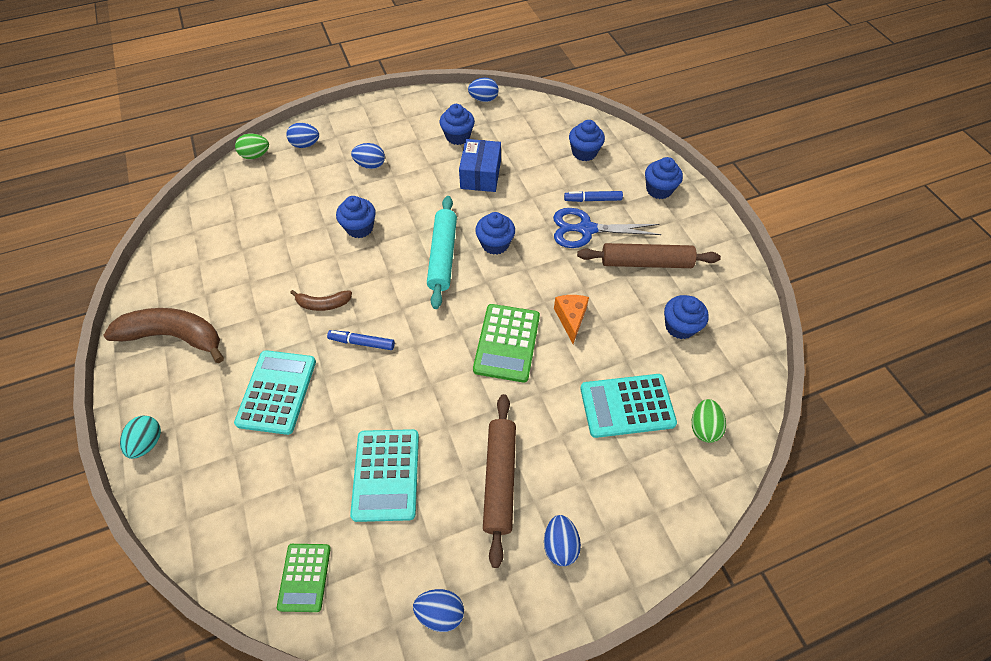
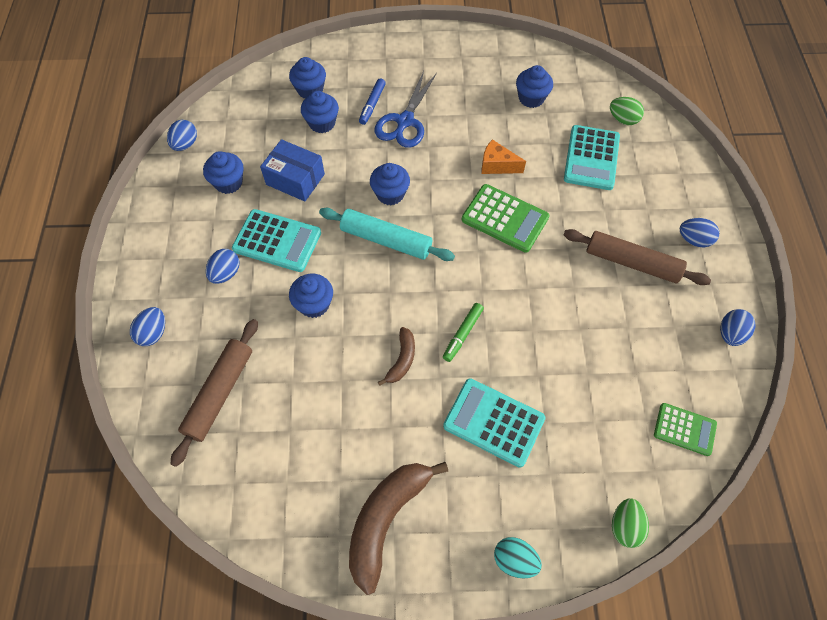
camera: 70 degrees left, 5 degrees up
(256, 155) = (140, 392): green egg -> green egg (625, 526)
(362, 342) = (462, 334): blue marker -> green marker
(386, 474) = (607, 345): turquoise calculator -> turquoise calculator (277, 241)
(646, 262) = (459, 95): brown rolling pin -> brown rolling pin (219, 393)
(659, 189) = (384, 56): blue cupcake -> blue cupcake (322, 123)

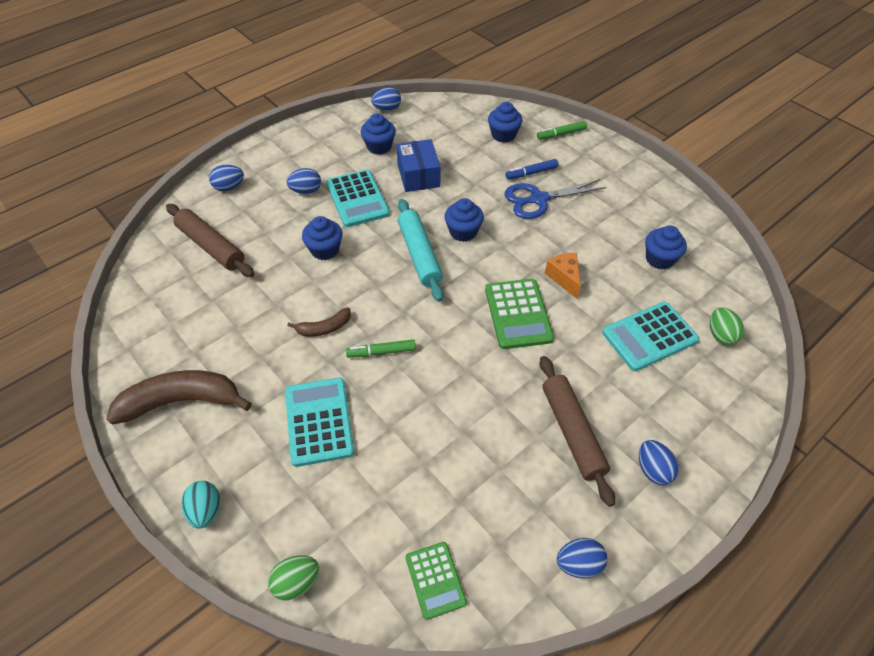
camera: 50 degrees right, 10 degrees down
(219, 393) = (211, 246): brown rolling pin -> brown rolling pin turned 60 degrees clockwise
(322, 123) = (482, 158): blue cupcake -> none
(350, 55) = (561, 134): none -> green marker

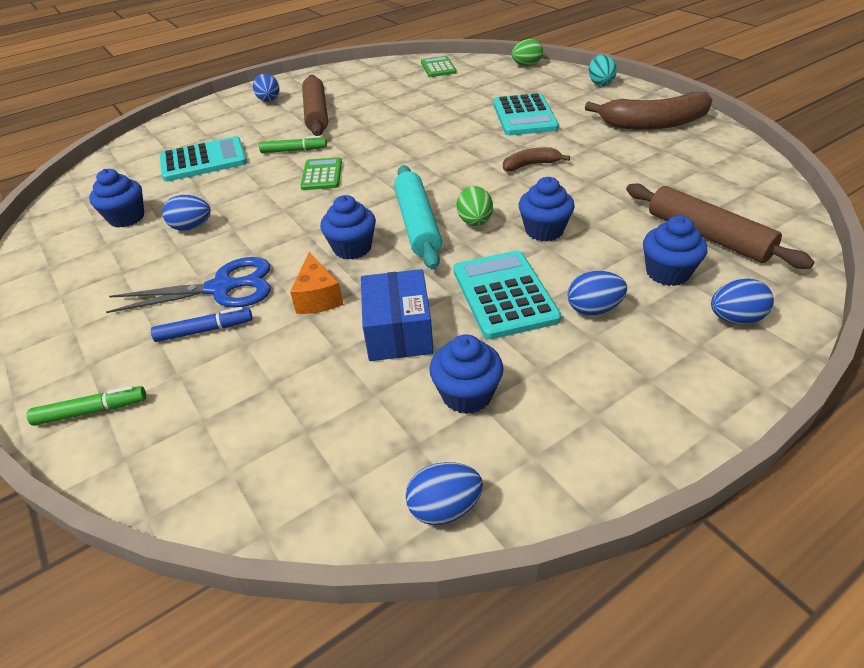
camera: 170 degrees left, 10 degrees down
(381, 352) = (470, 150): green marker -> green marker (294, 150)
(503, 135) = (206, 414): blue cupcake -> blue cupcake (667, 273)
(518, 314) = (322, 175): green calculator -> green calculator, size x0.64
(564, 278) = (252, 202): orange cheese -> orange cheese (318, 297)
(578, 564) = (346, 73): blue egg -> blue egg (192, 227)
(720, 335) = (136, 161): green egg -> green egg (475, 222)

